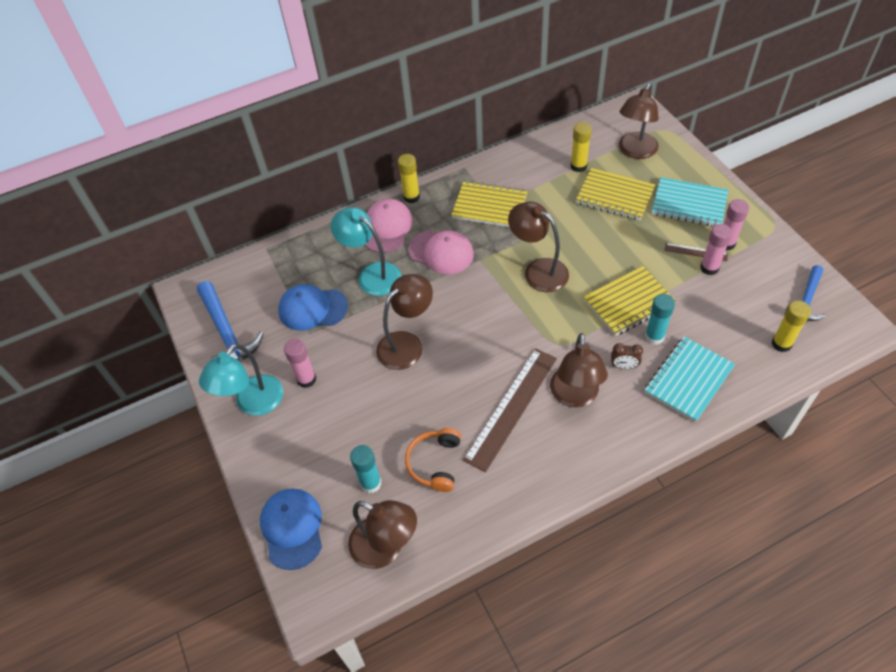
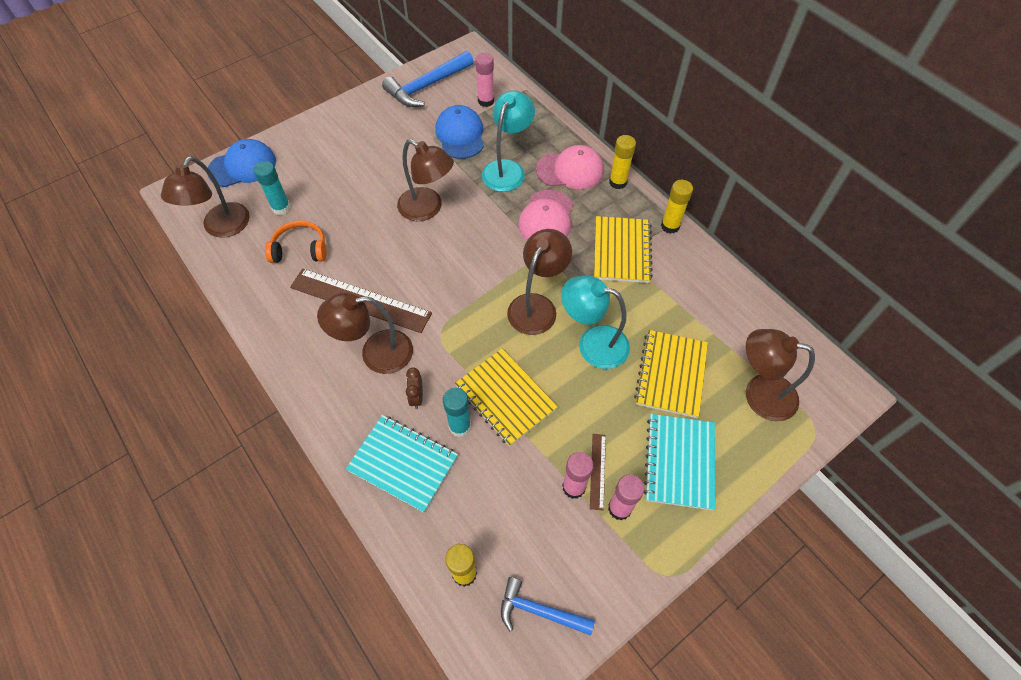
camera: 75 degrees right, 5 degrees up
(253, 404) = (357, 118): turquoise lamp -> turquoise lamp (593, 343)
(306, 379) = (383, 146): pink glue stick -> pink glue stick (486, 101)
(578, 166) = (711, 332): yellow glue stick -> yellow glue stick (670, 226)

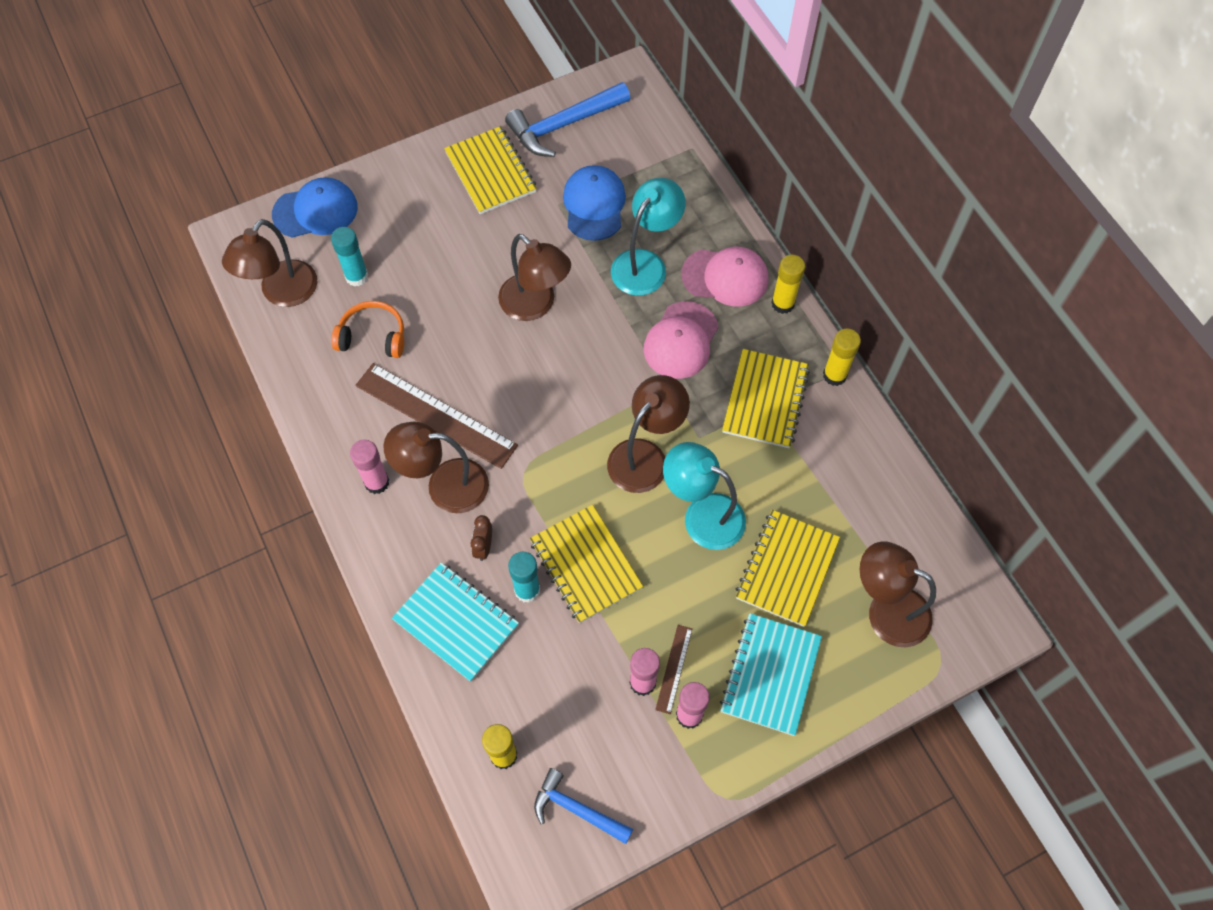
camera: 10 degrees right, 5 degrees up
(377, 123) = (490, 172): none -> yellow notebook
(486, 101) = (636, 158): pink glue stick -> pink glue stick (377, 482)

